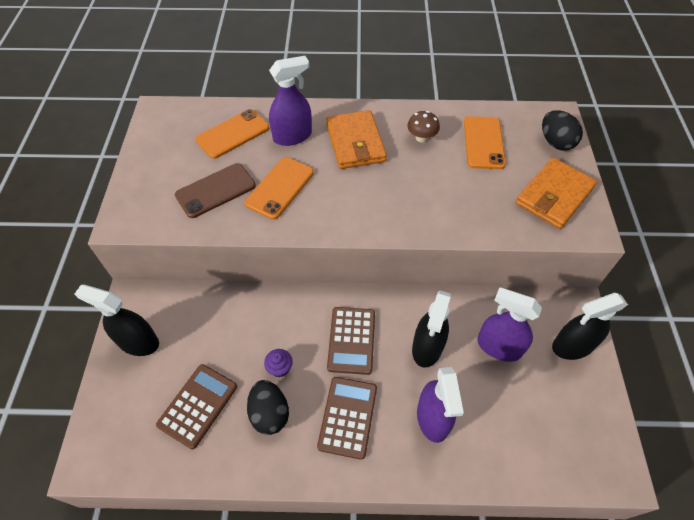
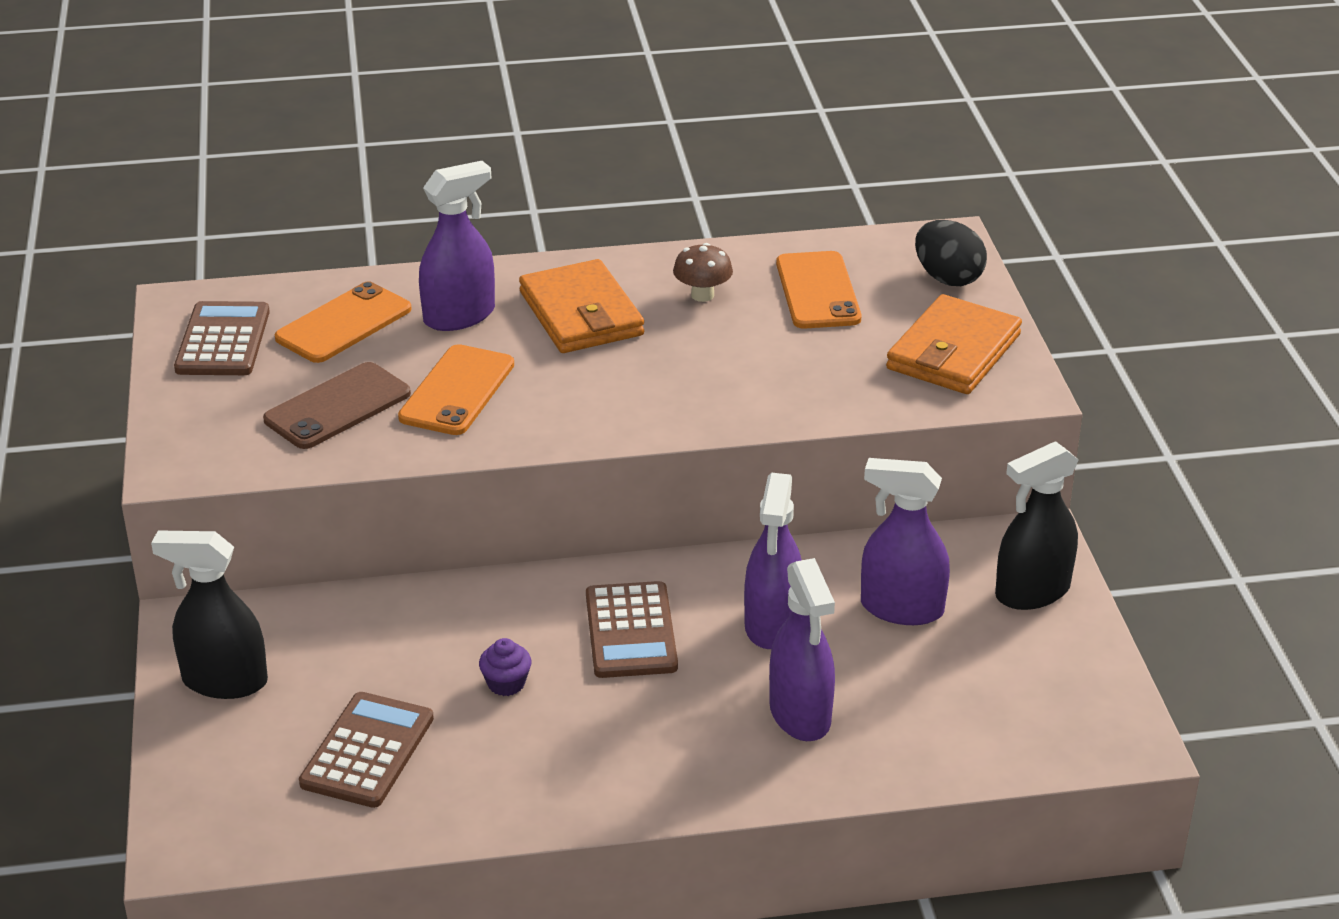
camera: 10 degrees left, 20 degrees down
(269, 413) = (504, 744): black egg -> none
(347, 417) = (647, 732): brown calculator -> brown calculator (223, 341)
(427, 348) = (772, 625): black spray bottle -> purple spray bottle

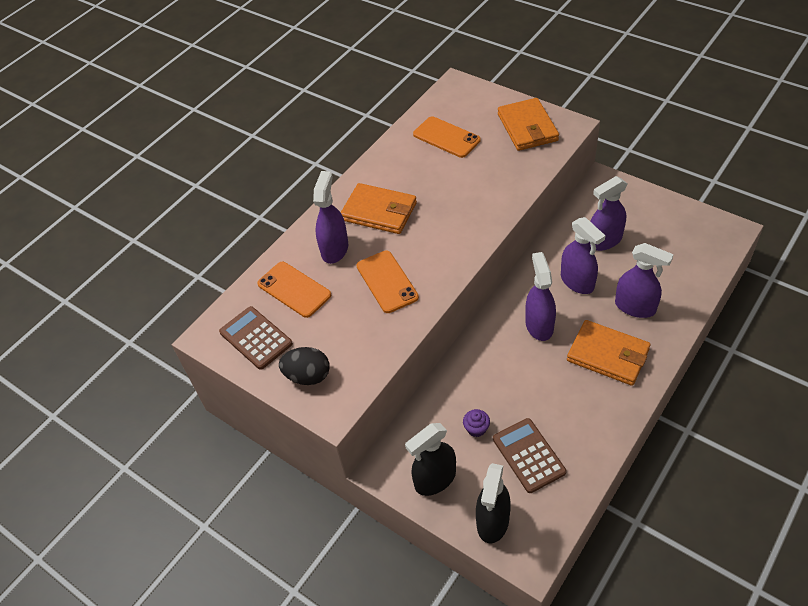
camera: 40 degrees left, 15 degrees up
(337, 407) = (352, 327): brown phone -> none
(344, 324) = (294, 289): orange phone -> orange phone turned 45 degrees counterclockwise
(506, 683) = (531, 383): purple cupcake -> purple cupcake (476, 428)
(631, 631) = (539, 325): brown calculator -> purple spray bottle
(660, 735) = (608, 355): none -> orange wallet
(702, 295) = (410, 169): brown mushroom -> none
(947, 278) = (480, 99): black egg -> black egg (308, 376)
(1032, 592) = (630, 201): black spray bottle -> black spray bottle (492, 521)

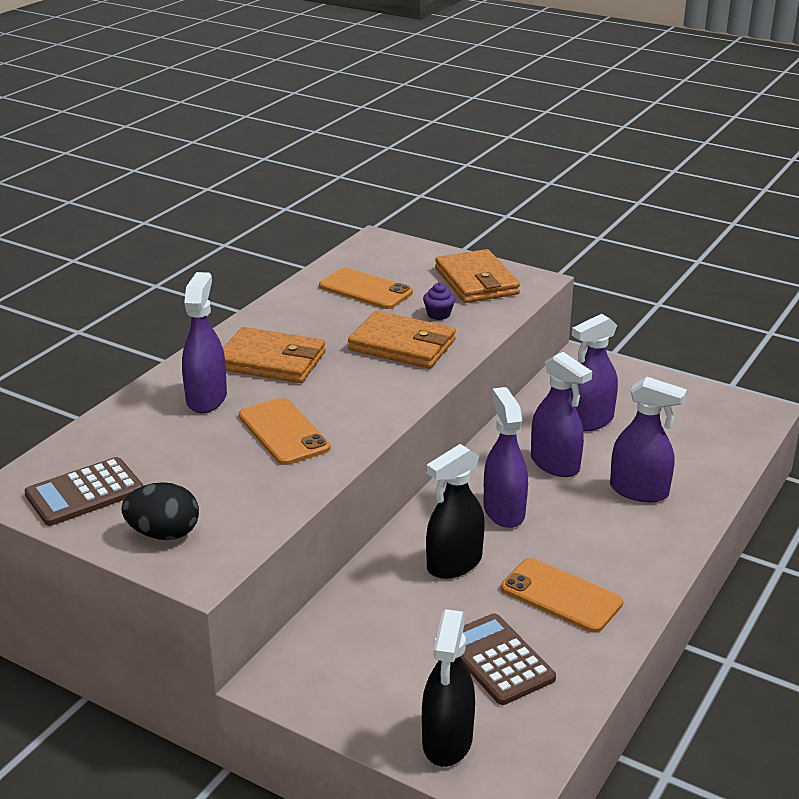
camera: 10 degrees left, 20 degrees down
(256, 338) = (84, 493): brown calculator -> brown calculator turned 75 degrees counterclockwise
(294, 289) = (145, 440): orange phone -> orange phone (561, 595)
(435, 479) = (355, 691): black spray bottle -> black spray bottle (454, 564)
(476, 428) = (417, 629): purple cupcake -> purple cupcake (438, 314)
(608, 355) = (605, 543): orange wallet -> orange wallet (402, 345)

